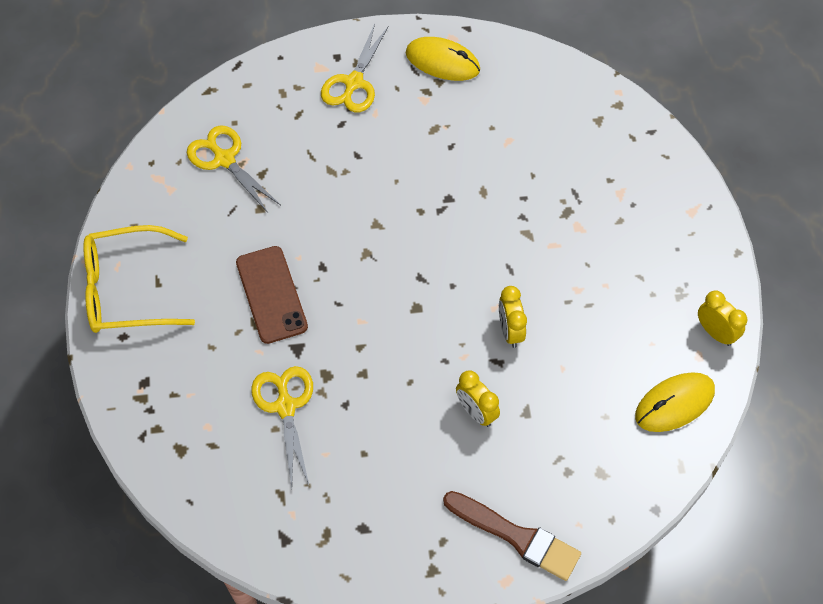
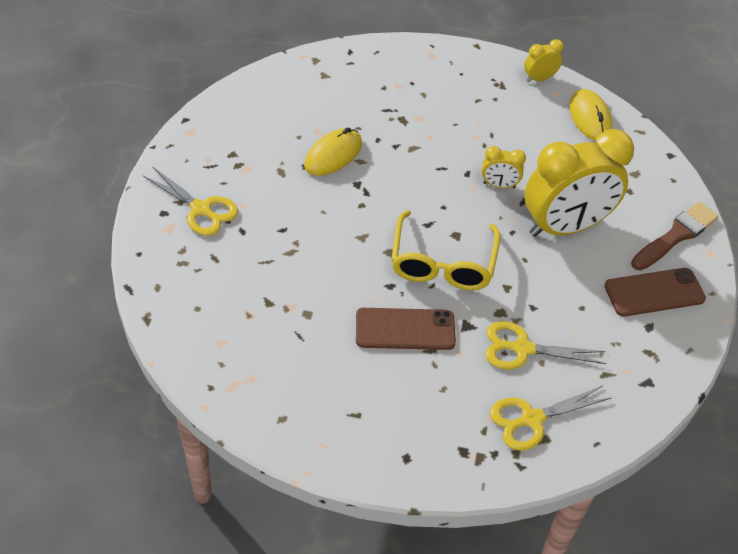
camera: 75 degrees left, 10 degrees down
(127, 290) = (354, 442): yellow glasses -> yellow glasses (442, 263)
(224, 159) = (237, 326): yellow scissors -> yellow scissors (531, 419)
(415, 526) = (654, 292): none -> brown phone
(442, 62) = (212, 145): yellow mouse -> yellow mouse (333, 155)
(476, 412) = (565, 227): yellow clock -> yellow clock, size x2.34

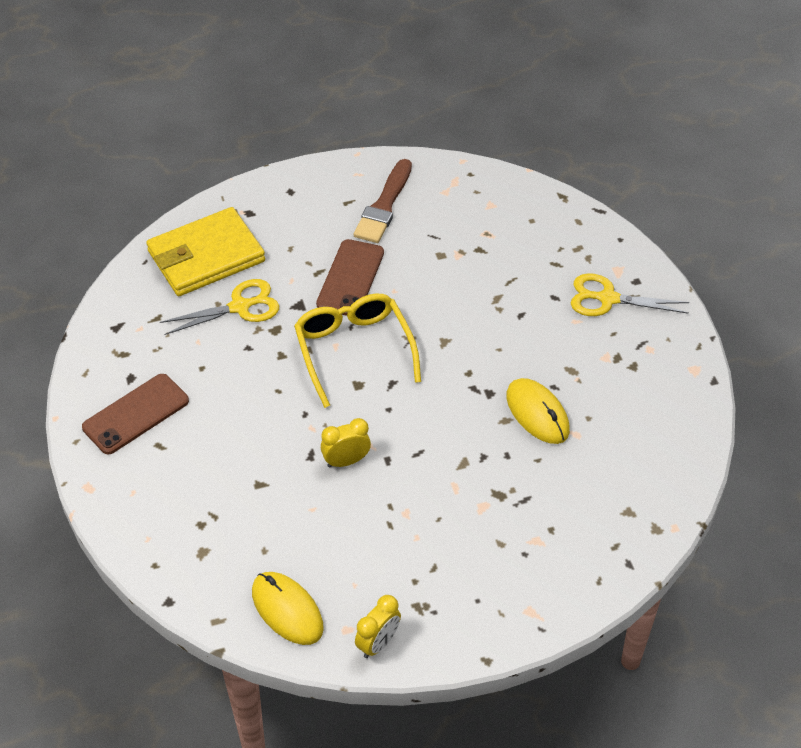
camera: 155 degrees right, 0 degrees up
(333, 155) = (537, 413): yellow mouse -> yellow mouse turned 45 degrees counterclockwise
(405, 329) = (350, 278): brown phone -> brown phone turned 45 degrees counterclockwise
(531, 419) = (206, 256): yellow scissors -> yellow wallet
(565, 227) = (253, 444): yellow clock -> none
(676, 236) = (131, 490): brown brush -> brown brush (384, 206)

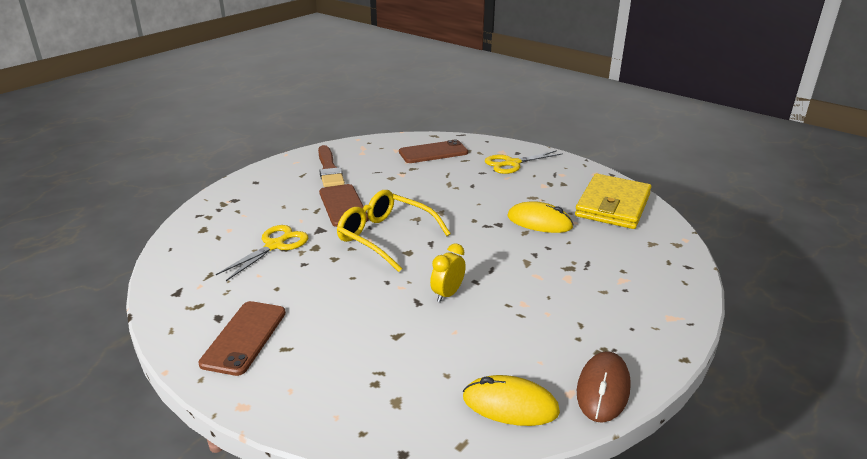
camera: 35 degrees left, 20 degrees down
(206, 256) = (221, 230): yellow wallet -> yellow wallet (612, 205)
(378, 643) = (603, 389): yellow clock -> brown mouse
(530, 231) = (433, 152): none -> brown phone

